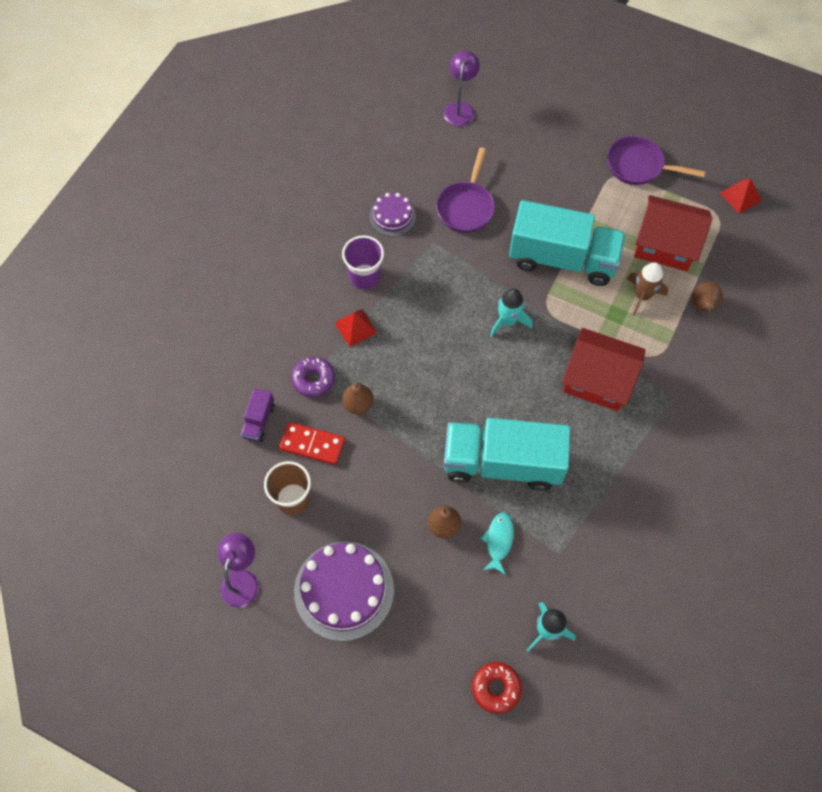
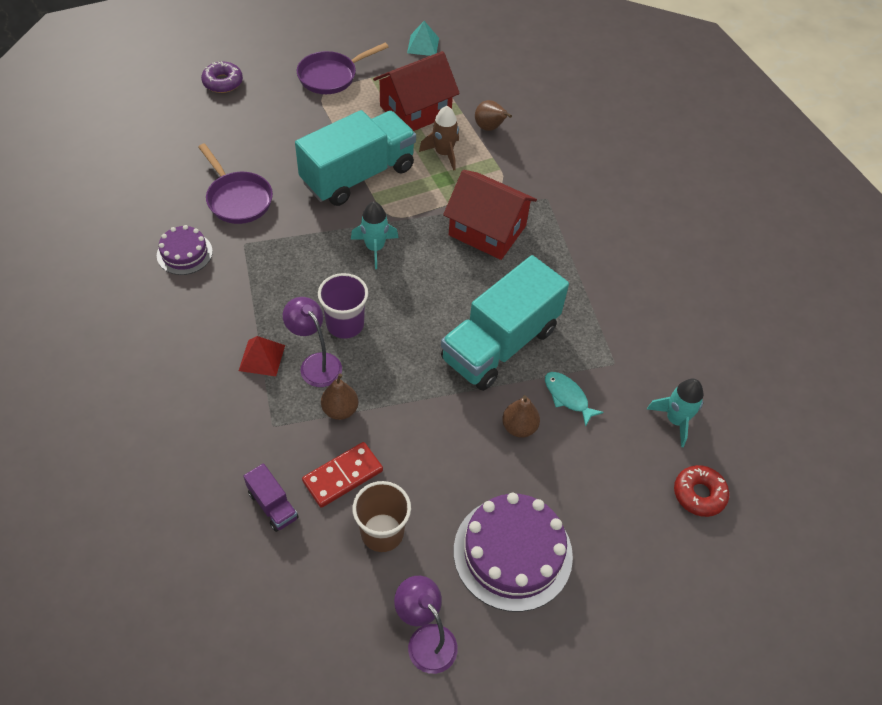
camera: 55 degrees left, 10 degrees down
(313, 379) = (278, 428): purple donut -> purple donut (223, 82)
(365, 277) = (219, 315): purple cup -> purple cup (345, 324)
(460, 108) = (140, 136): purple lamp -> purple lamp (315, 363)
(597, 380) = (487, 230): red house -> red house turned 60 degrees clockwise
(740, 196) = (423, 45): red pyramid -> turquoise pyramid

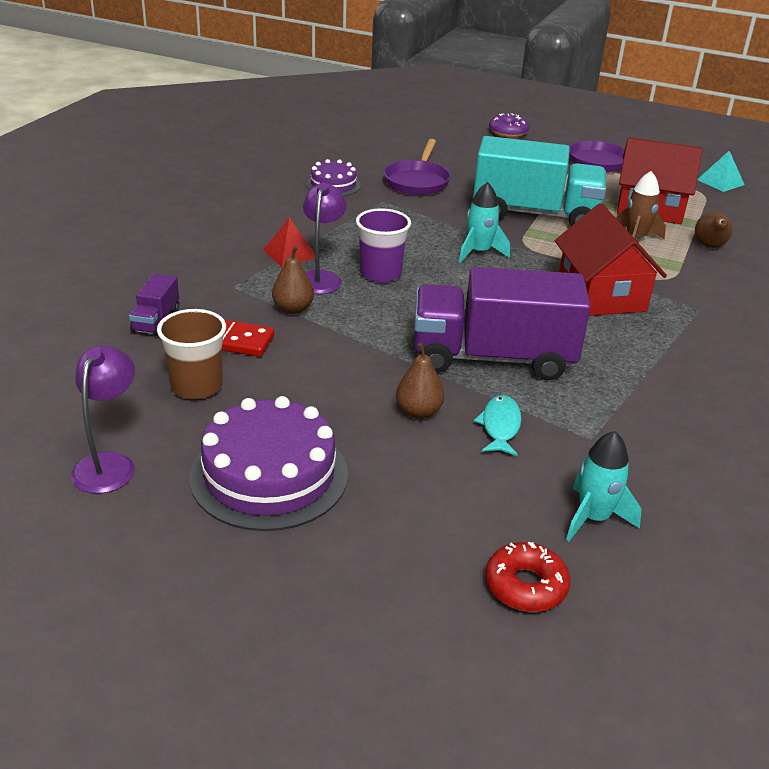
camera: 50 degrees right, 20 degrees down
(500, 344) = (492, 358): turquoise truck -> purple truck

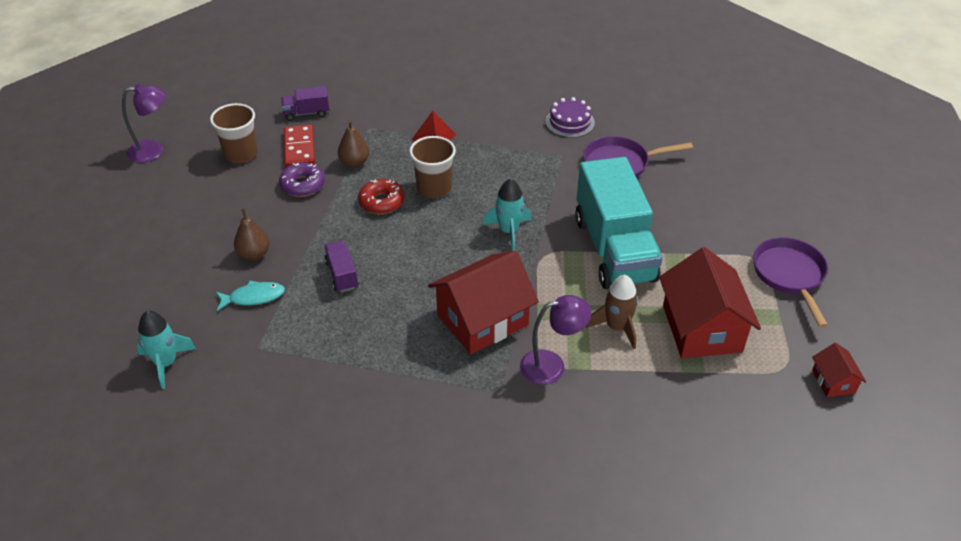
camera: 70 degrees right, 10 degrees up
(269, 475) = (163, 210): purple cake -> none
(321, 278) = (407, 162): purple lamp -> purple lamp (552, 365)
(380, 273) = (434, 188): purple cup -> brown cup
(492, 358) = (342, 275): purple truck -> purple truck, size x0.42
(508, 132) = (801, 192): purple donut -> purple donut (302, 185)
(525, 586) = (92, 342): red donut -> red donut (381, 202)
(709, 246) = (643, 387): brown pear -> none
(720, 182) = (833, 381): turquoise pyramid -> red house

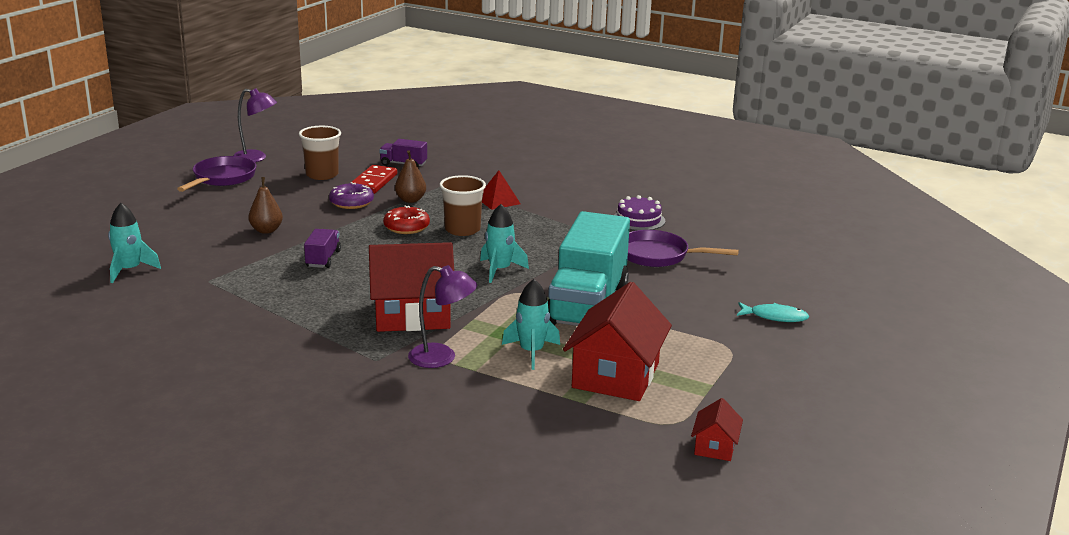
camera: 25 degrees right, 20 degrees down
(253, 297) = (237, 253): turquoise fish -> turquoise fish (775, 317)
(617, 327) = (531, 352): brown rocket -> turquoise rocket
(789, 275) = (752, 367): purple pan -> purple pan (222, 178)

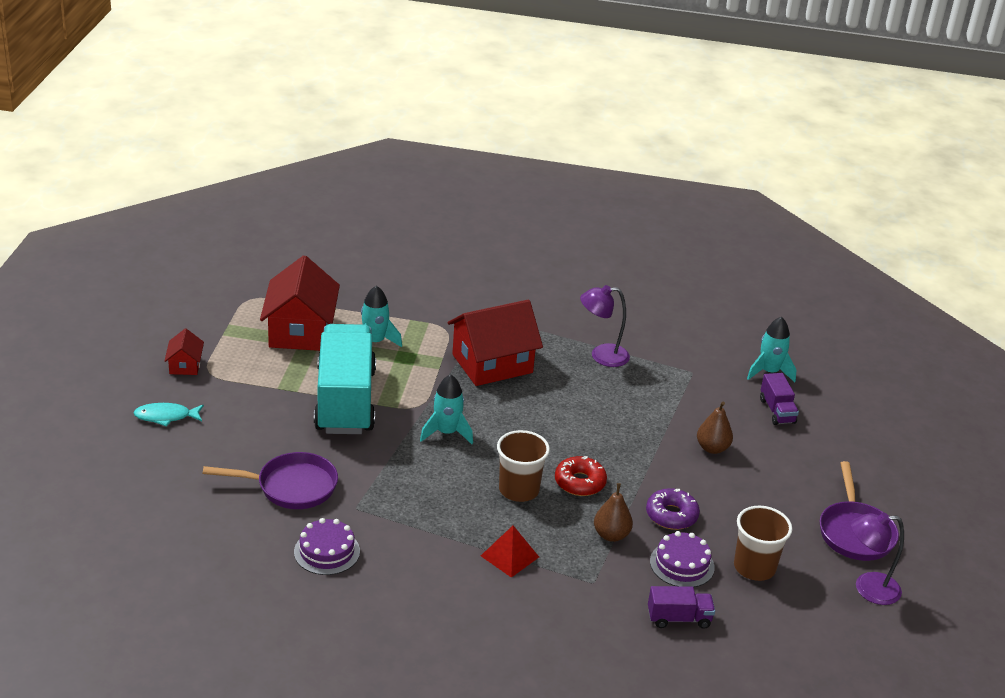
camera: 160 degrees right, 10 degrees up
(323, 259) = (621, 417): purple truck -> purple truck (777, 411)
(373, 182) = (682, 564): red domino -> purple cake
(442, 358) = (441, 326): purple lamp -> purple lamp (601, 356)
(715, 447) = (218, 286): red house -> red house (185, 365)

